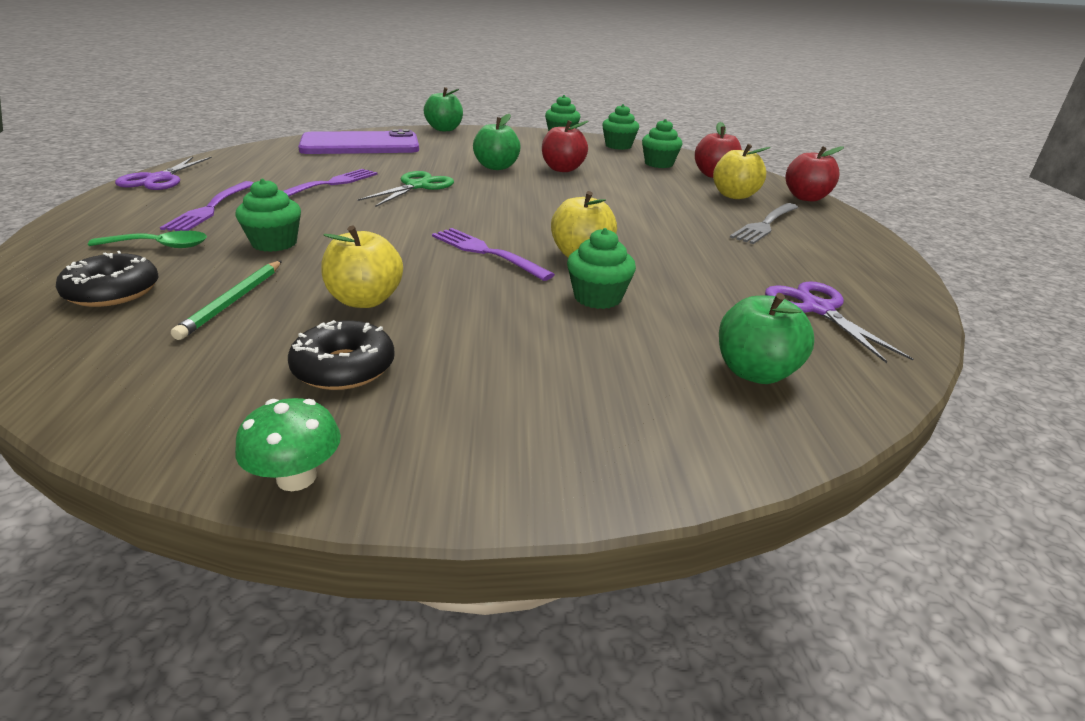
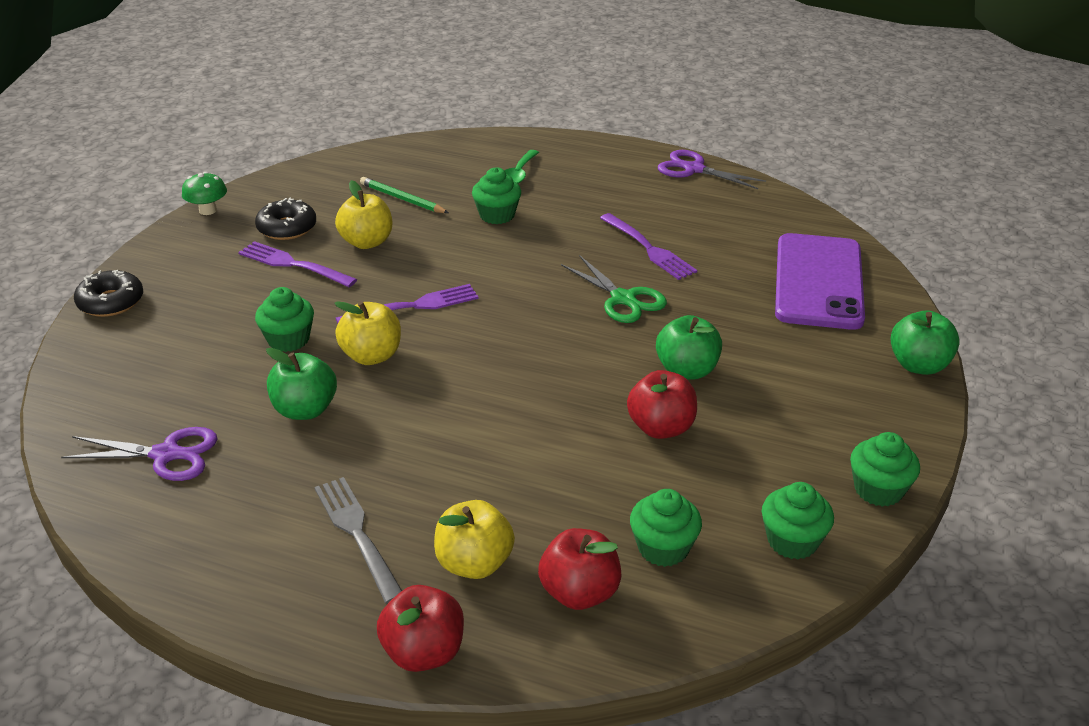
camera: 115 degrees right, 5 degrees up
(113, 292) = (446, 164): black donut -> black donut (111, 302)
(211, 208) = (597, 191): purple fork -> purple fork (293, 264)
(754, 372) = (133, 372): green apple -> green apple (305, 410)

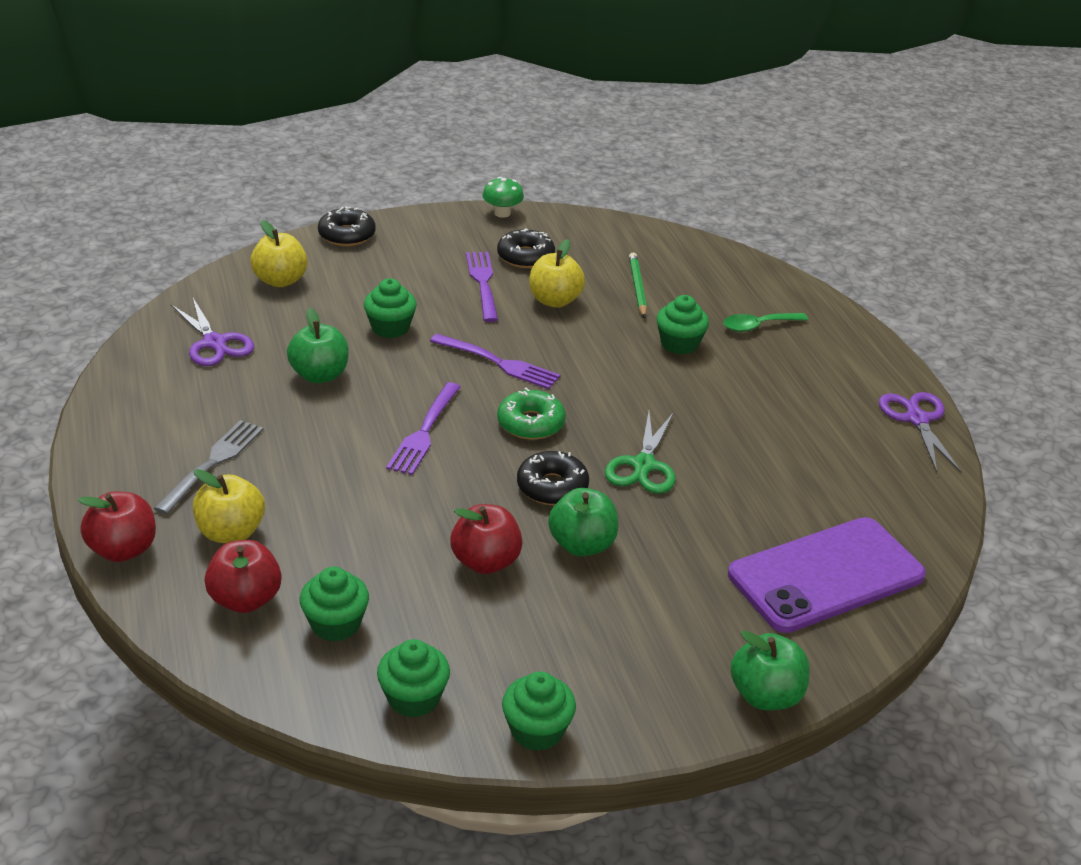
camera: 50 degrees right, 0 degrees up
(371, 356) = (414, 373): yellow apple -> yellow apple (280, 280)
(512, 327) = (531, 423): none -> green donut
(603, 353) = (552, 487): none -> black donut
(649, 248) = (741, 448): purple fork -> purple fork (424, 432)

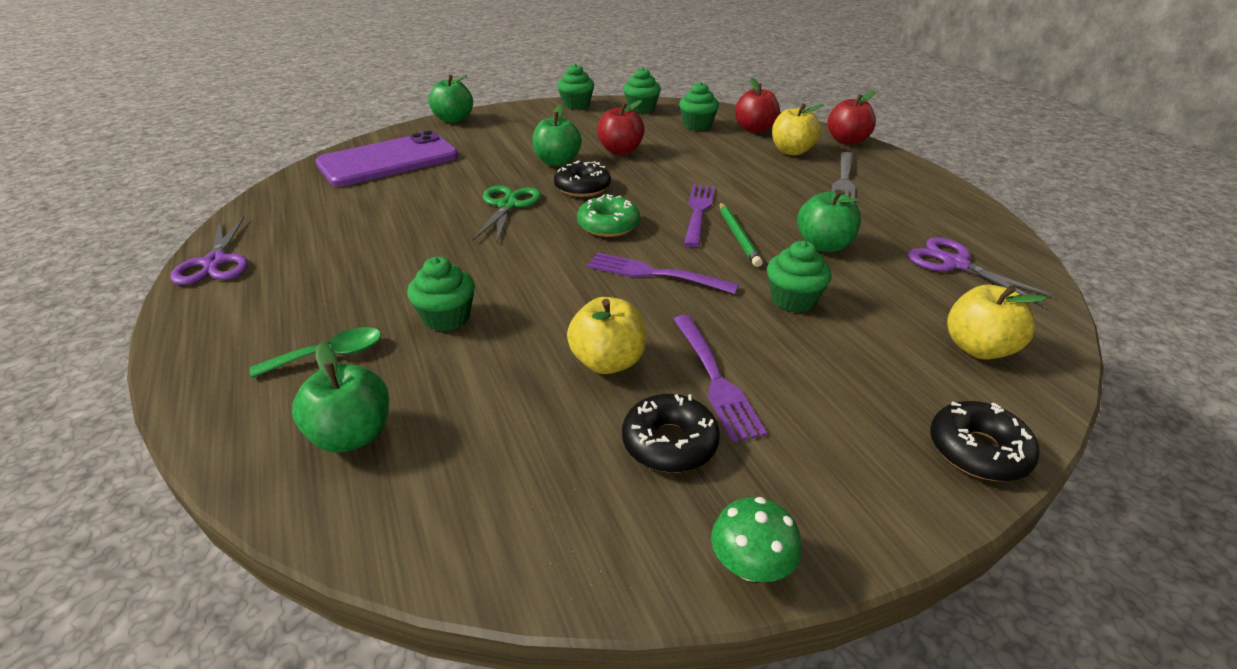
camera: 175 degrees right, 0 degrees up
(637, 287) = (487, 401): green pencil -> green pencil (738, 236)
(717, 280) = (352, 435): none -> green apple

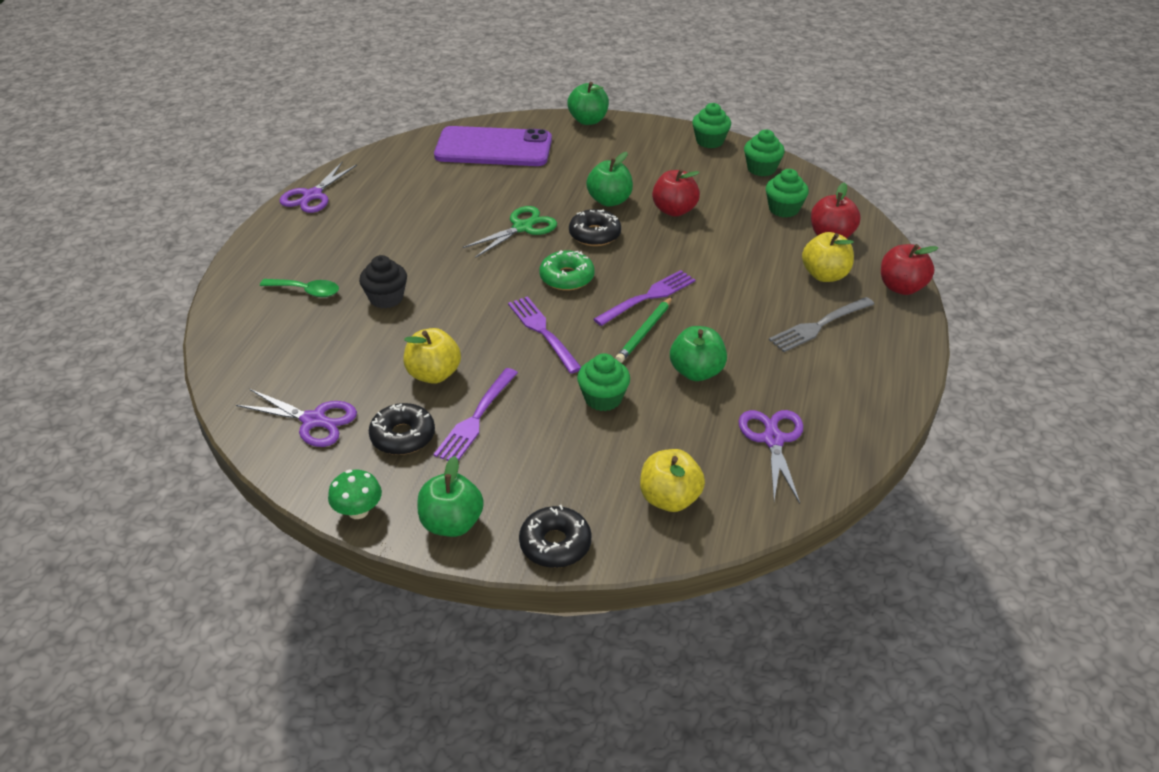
camera: 40 degrees right, 5 degrees up
(352, 435) = (271, 344): green apple -> green apple (452, 523)
(446, 317) = (386, 298): green cupcake -> black cupcake
(536, 492) = (314, 420): none -> purple scissors

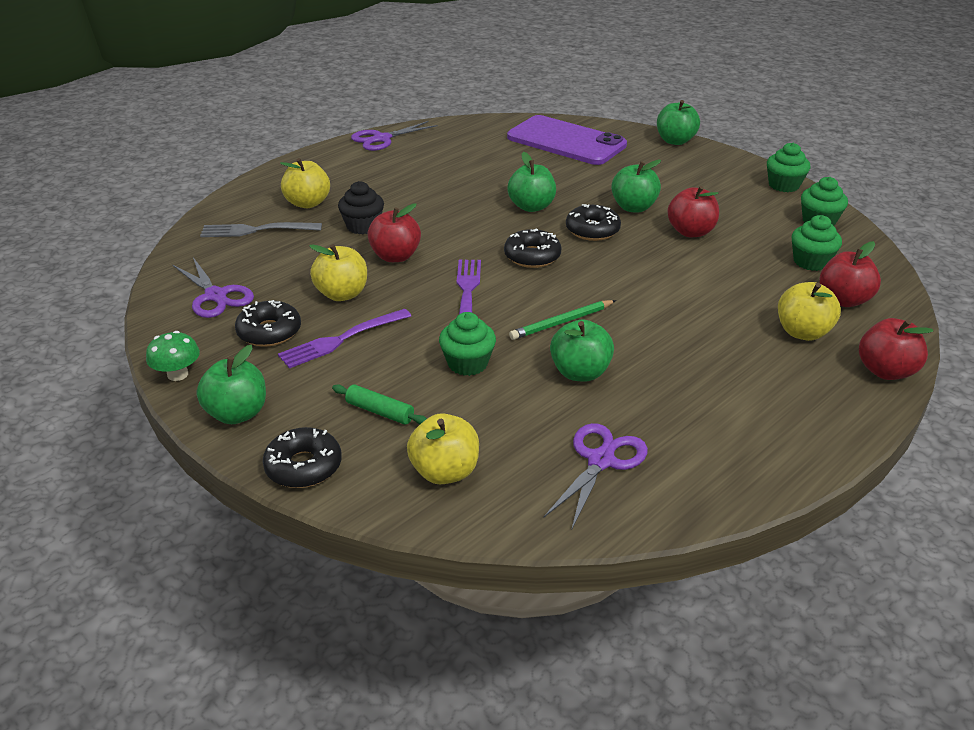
camera: 30 degrees right, 5 degrees down
(306, 291) = (307, 203): green spoon -> yellow apple
(447, 319) = (395, 256): none -> red apple
(522, 227) = (531, 207): green scissors -> green apple
(567, 277) = (532, 256): green donut -> black donut
(571, 470) = (380, 411): none -> green rolling pin
(648, 297) = (594, 295): purple fork -> none
(819, 325) = (752, 375): grey fork -> grey fork (256, 230)

